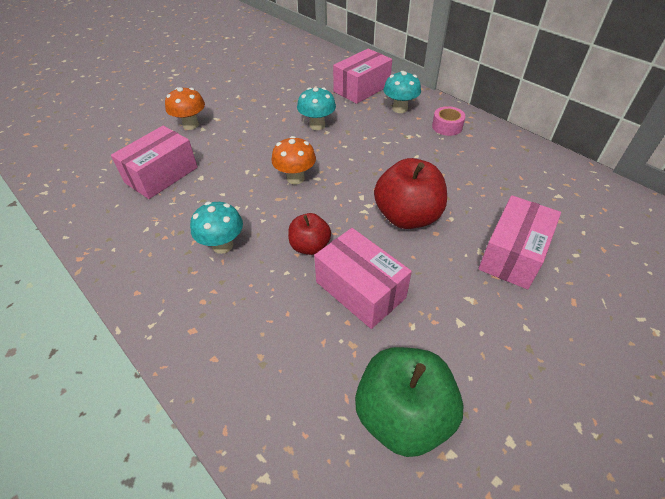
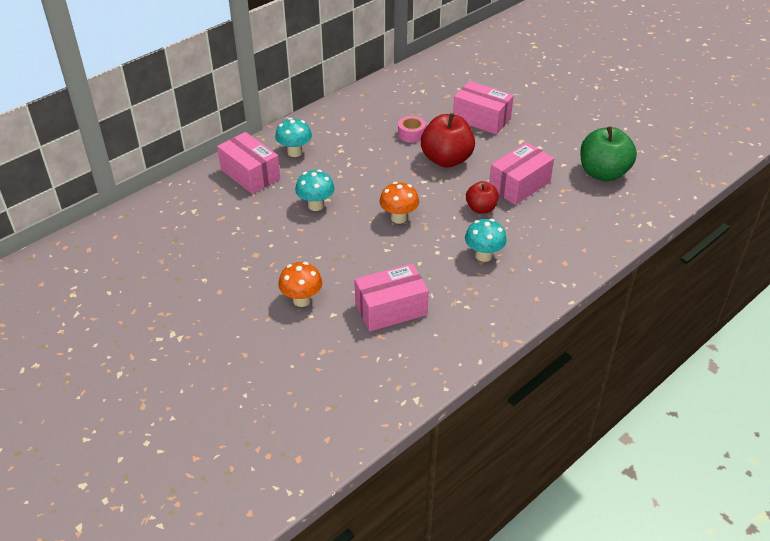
camera: 90 degrees left, 5 degrees down
(161, 175) = (391, 309): pink box -> pink box turned 60 degrees counterclockwise
(447, 127) = (329, 128): pink tape -> pink tape (411, 134)

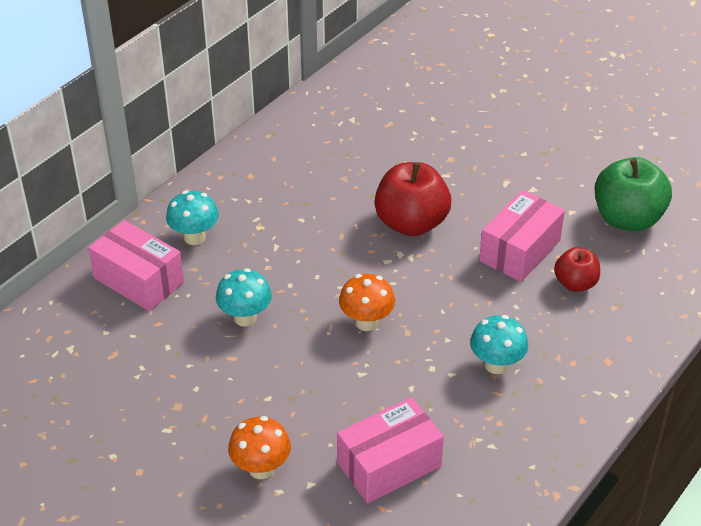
camera: 10 degrees left, 0 degrees up
(411, 134) = (353, 189): pink tape -> none
(481, 119) = (444, 154): pink box -> none
(481, 208) = (476, 293): red apple -> red apple (575, 283)

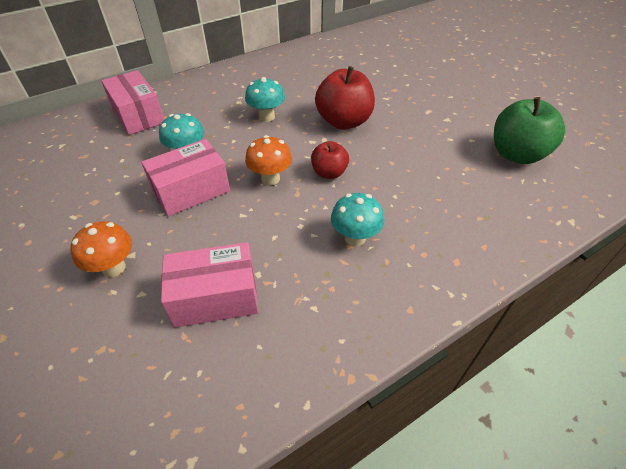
camera: 20 degrees right, 5 degrees up
(194, 237) = (192, 99): turquoise mushroom -> turquoise mushroom (266, 117)
(519, 251) = (417, 157): pink box -> pink box (191, 190)
(575, 283) = (453, 191): red apple -> red apple (329, 173)

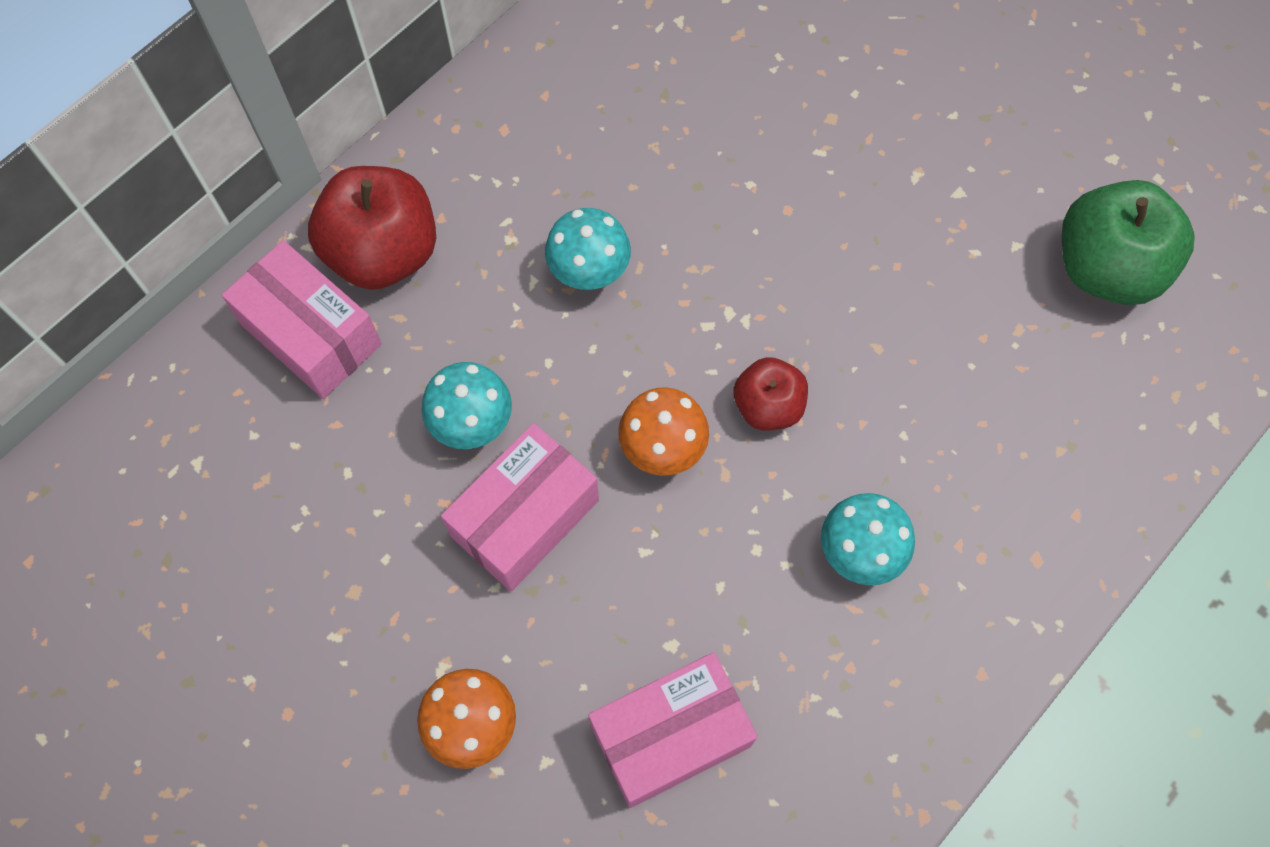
camera: 15 degrees left, 20 degrees up
(344, 122) = (753, 250): red apple -> red apple (383, 253)

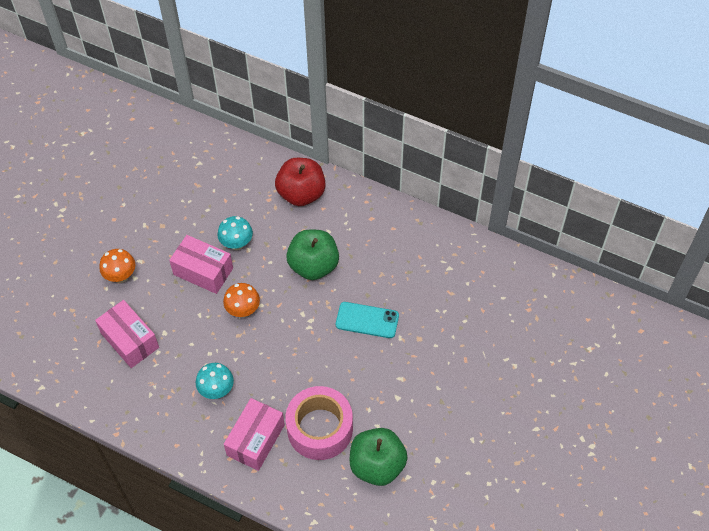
camera: 75 degrees right, 10 degrees down
(311, 334) = (259, 181): pink box -> pink box (256, 440)
(589, 273) = (313, 266): turquoise mushroom -> green apple
(761, 202) = (367, 320): none -> turquoise phone
(768, 406) = (272, 344): red apple -> none
(1001, 356) = (320, 428): none -> pink tape

